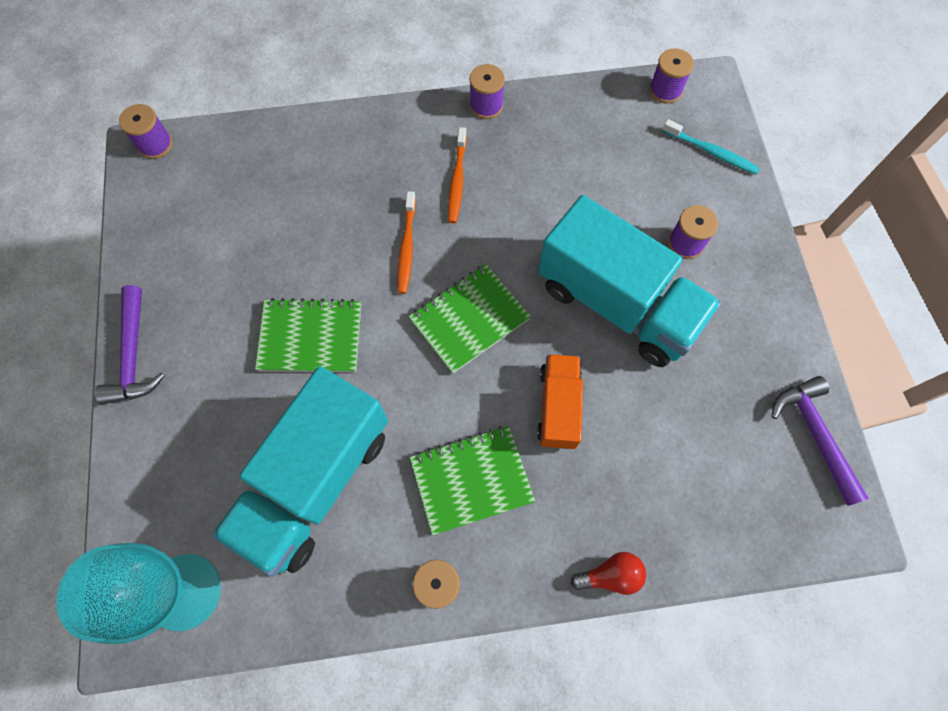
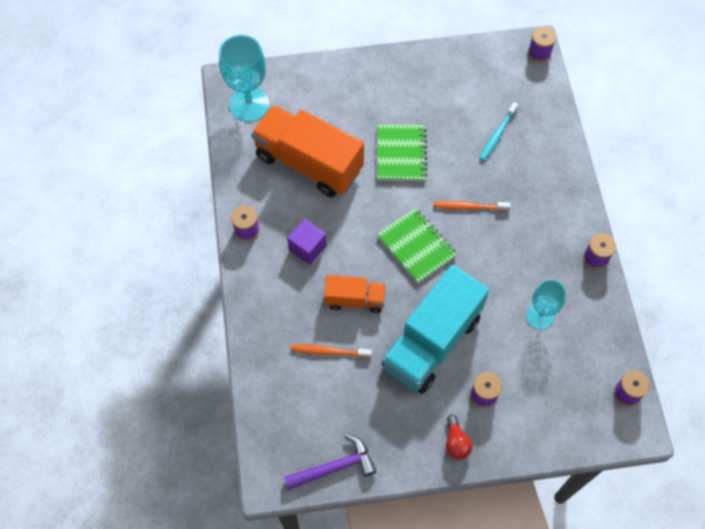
camera: 90 degrees right, 5 degrees down
(133, 355) = (387, 62): purple hammer -> none
(315, 481) = (309, 163): turquoise truck -> orange truck
(457, 180) = (526, 238): orange toothbrush -> orange toothbrush (329, 351)
(471, 480) = (307, 247): green notebook -> purple cube
(571, 172) = (540, 316): none -> turquoise goblet
(610, 575) = (247, 325): red light bulb -> red light bulb (456, 442)
(711, 152) = (569, 423): turquoise toothbrush -> turquoise toothbrush (497, 135)

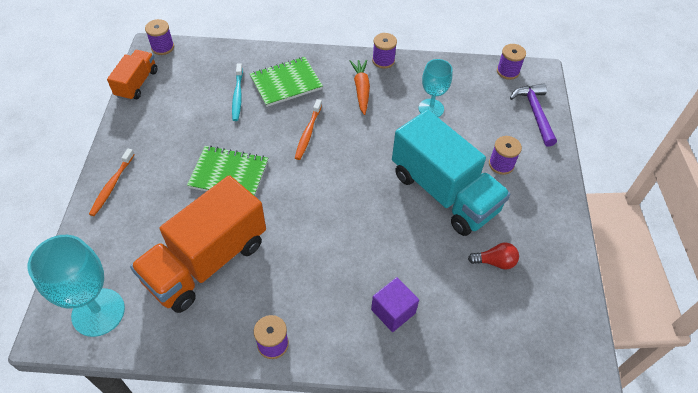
camera: 80 degrees left, 10 degrees down
(307, 247) = (314, 282): purple cube -> purple cube (393, 311)
(329, 351) = (442, 284): orange toothbrush -> orange toothbrush (112, 185)
(335, 467) = (569, 302): purple hammer -> purple hammer (534, 113)
(355, 299) = (386, 248): orange truck -> orange truck (137, 83)
(416, 246) = (339, 183): green notebook -> green notebook (286, 83)
(456, 442) = (546, 195): red light bulb -> red light bulb (495, 262)
(497, 135) = (237, 95): turquoise toothbrush -> turquoise toothbrush turned 45 degrees clockwise
(544, 243) = (361, 89): none -> orange carrot

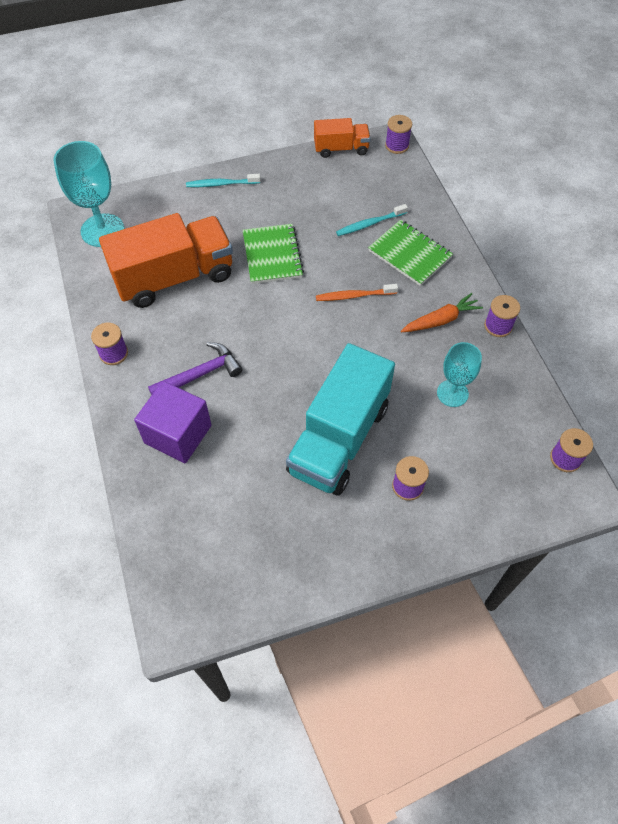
camera: 70 degrees right, 5 degrees up
(112, 185) = (221, 184): orange toothbrush -> turquoise toothbrush
(207, 261) = (174, 277): orange truck -> orange truck turned 135 degrees clockwise
(393, 311) = (178, 434): purple cube -> purple cube, size x1.53
(495, 262) = (271, 510): red light bulb -> none
(534, 113) = (511, 505): purple hammer -> purple hammer (200, 374)

